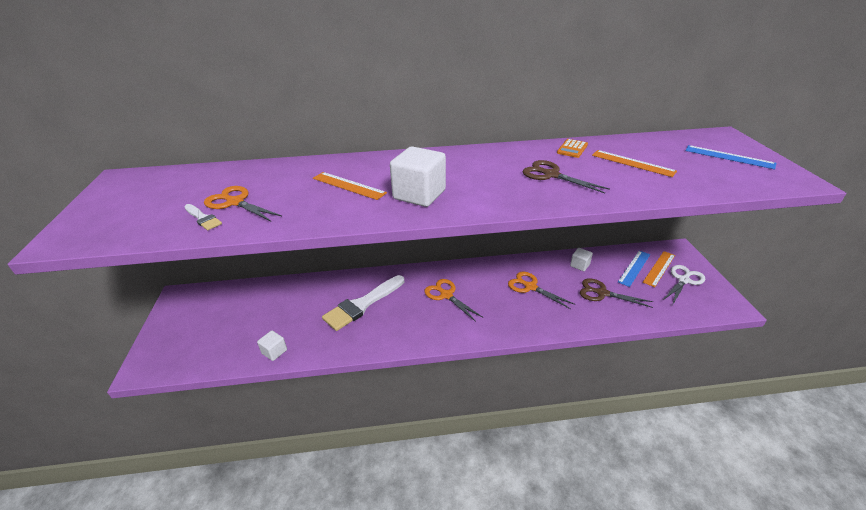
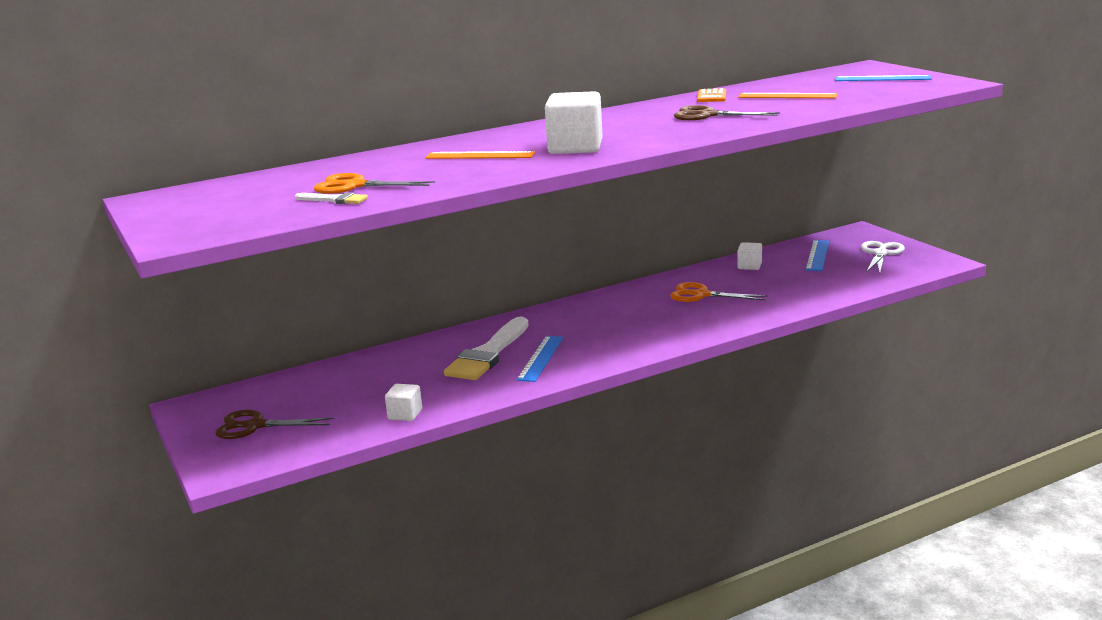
camera: 20 degrees left, 15 degrees down
(389, 321) = (540, 358): none -> blue ruler
(446, 295) = (597, 323): orange scissors -> none
(602, 293) = (793, 282): brown scissors -> brown scissors (255, 426)
(659, 268) = (847, 250): orange ruler -> none

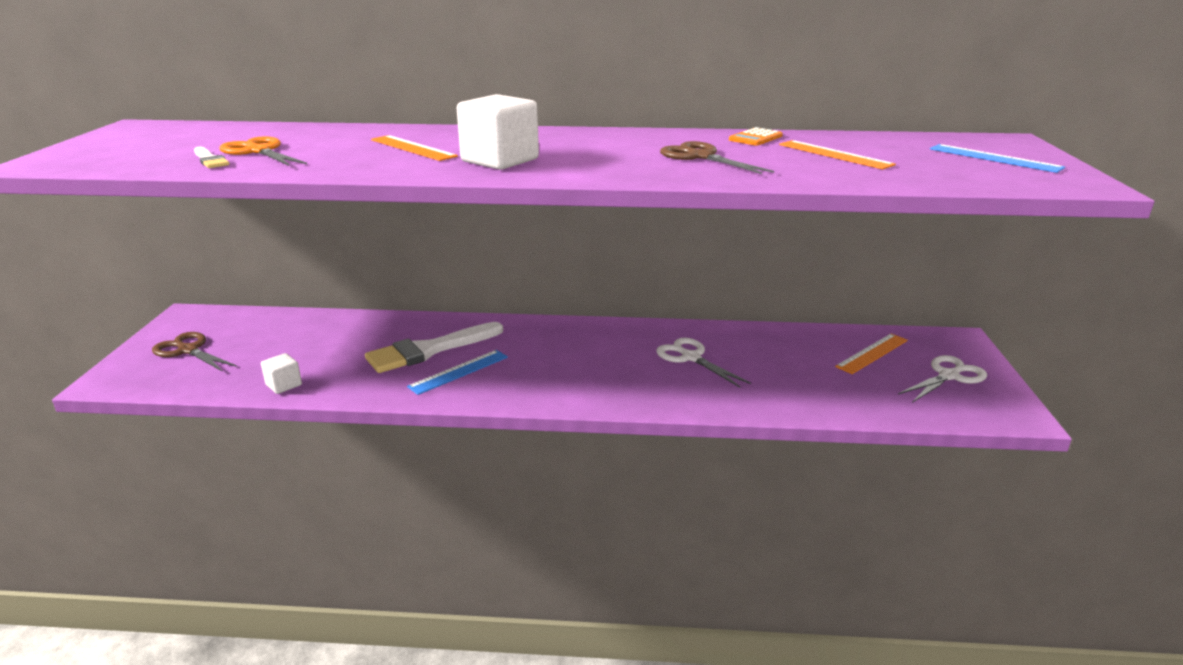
camera: 30 degrees right, 5 degrees up
(701, 295) = (690, 357): orange scissors -> white scissors
(749, 266) = (783, 341): white cube -> none
(817, 255) = (872, 353): blue ruler -> orange ruler

